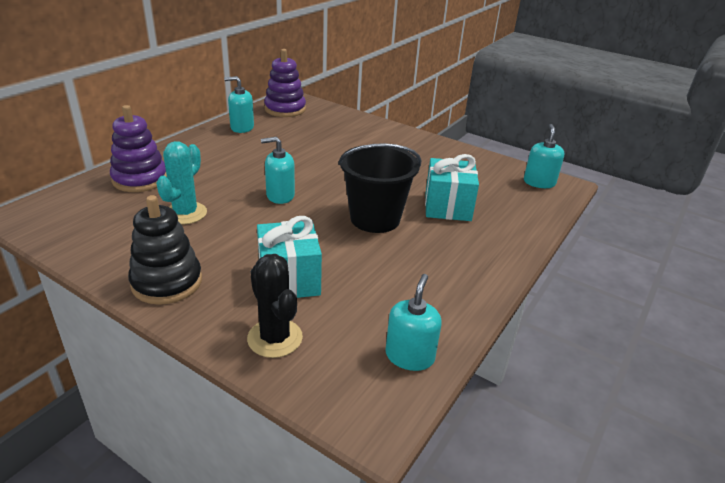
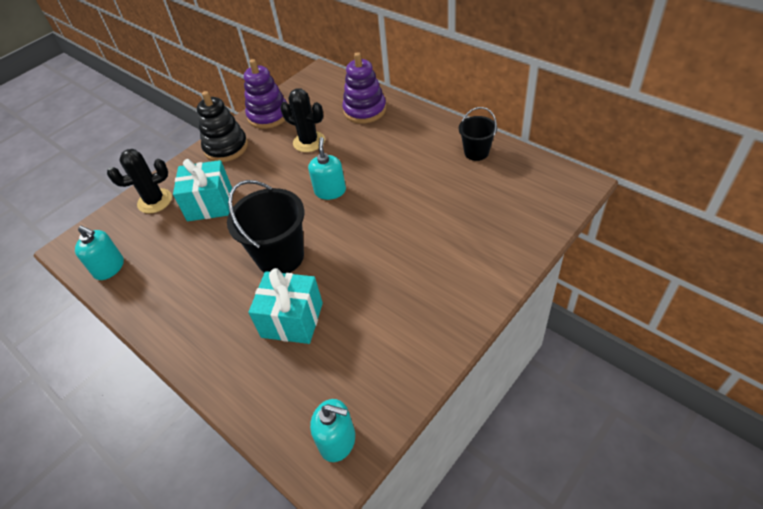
camera: 105 degrees right, 15 degrees up
(185, 213) = (309, 142): turquoise cactus -> black cactus
(242, 127) = (476, 152): turquoise soap dispenser -> black bucket
(285, 109) = (538, 181): purple stacking toy -> purple stacking toy (268, 115)

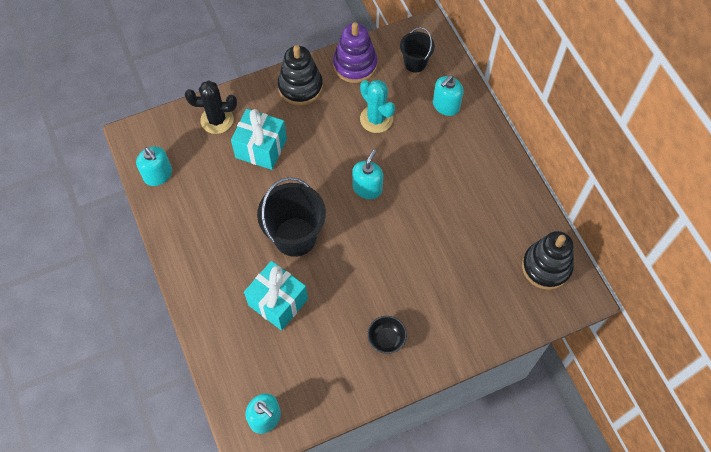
camera: 20 degrees right, 15 degrees up
(309, 142) = (376, 119): black cactus -> turquoise cactus
(365, 110) = (446, 105): purple stacking toy -> turquoise soap dispenser
(425, 300) = (386, 339): none -> black bowl
(476, 152) = (517, 212): black bucket -> black bucket (415, 63)
(531, 178) = (546, 267): none -> black stacking toy

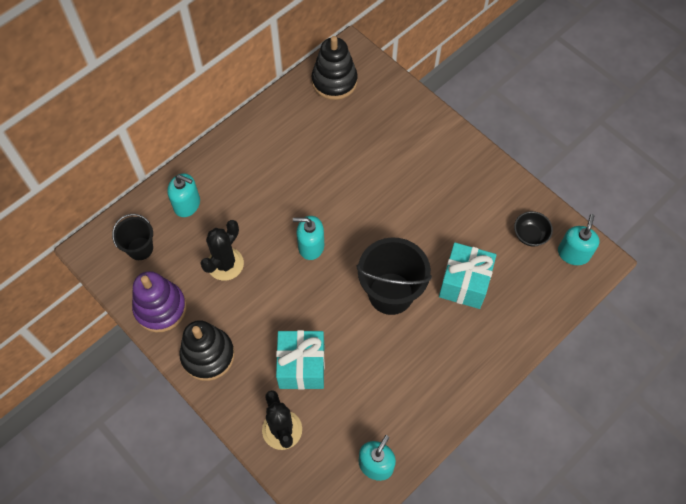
camera: 110 degrees left, 0 degrees up
(376, 119) = (225, 264): turquoise cactus -> black cactus
(386, 339) = (457, 182): black bowl -> black bowl (530, 235)

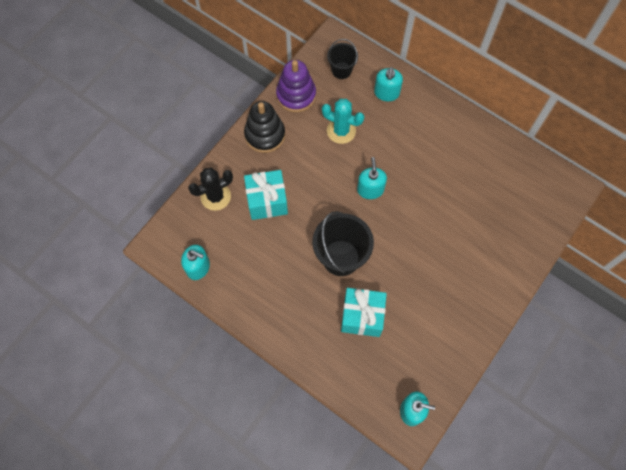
camera: 80 degrees right, 5 degrees up
(225, 264) = (341, 131): black cactus -> turquoise cactus
(334, 81) = (537, 180): black stacking toy -> none
(530, 235) = (421, 369): black bowl -> none

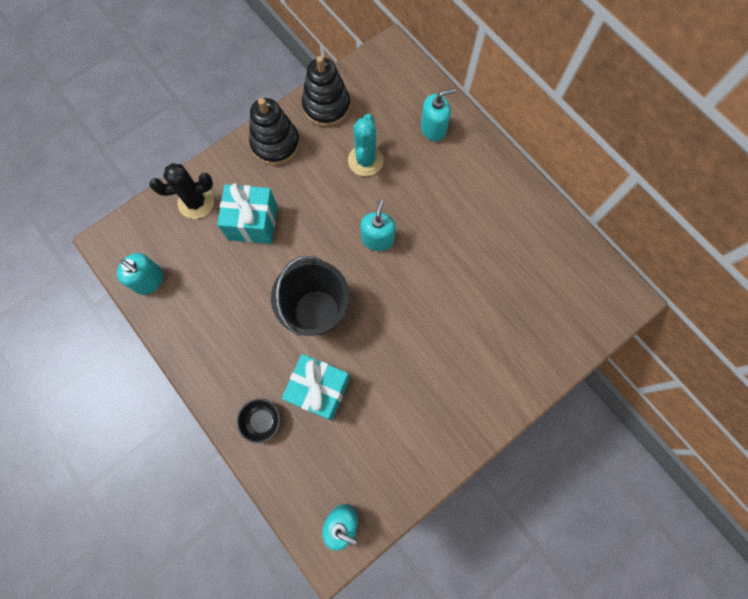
camera: 15 degrees right, 5 degrees up
(296, 95) = (326, 106): purple stacking toy -> black stacking toy
(325, 352) = (262, 421): none -> black bowl
(341, 70) = (388, 89): black bucket -> none
(341, 131) = (365, 160): turquoise cactus -> turquoise cactus turned 60 degrees clockwise
(386, 93) = (433, 128): turquoise soap dispenser -> turquoise soap dispenser turned 135 degrees counterclockwise

